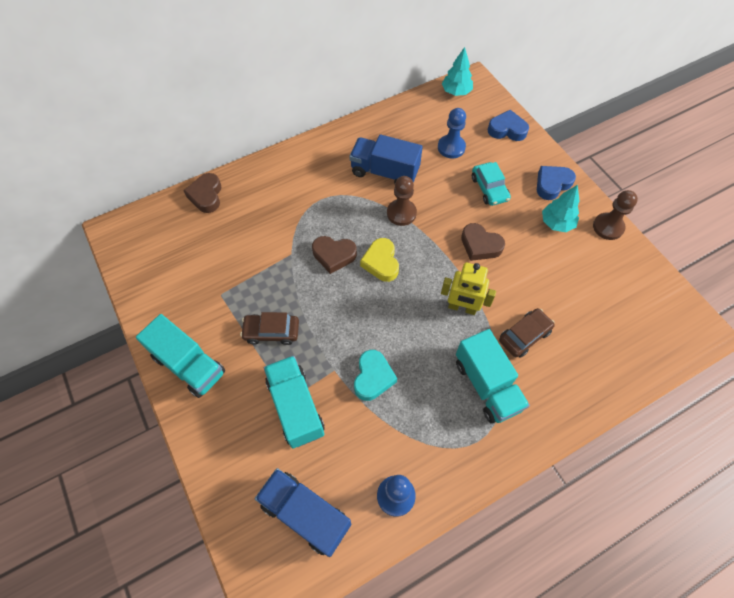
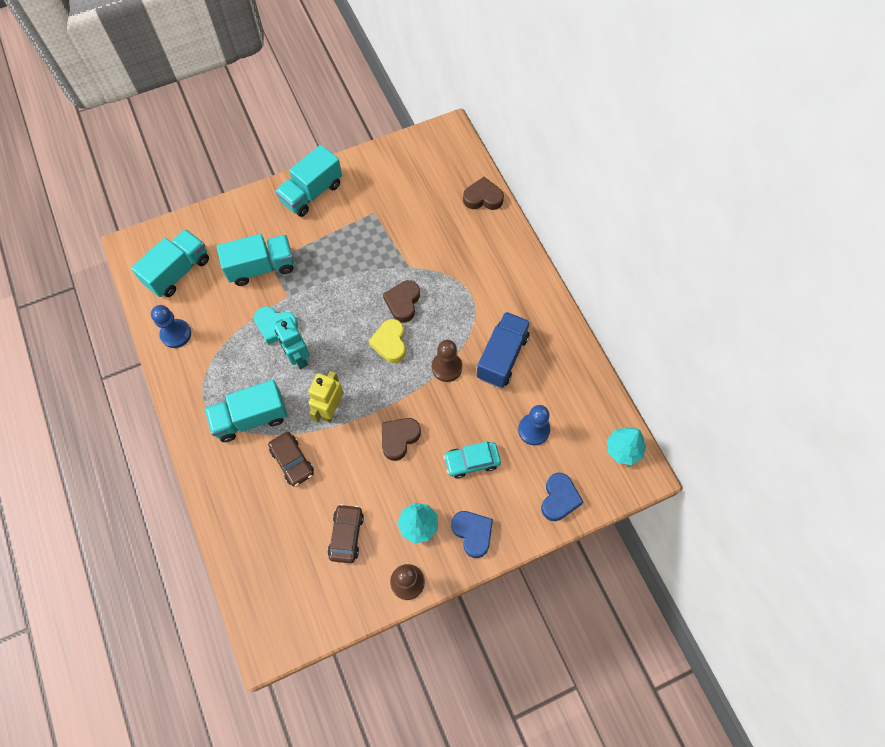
camera: 95 degrees right, 5 degrees up
(271, 332) = (331, 251): brown car -> brown car (346, 535)
(305, 514) = (178, 272): blue truck -> turquoise truck
(381, 262) = (390, 343): yellow heart -> yellow heart turned 90 degrees counterclockwise
(408, 348) = (298, 357): none -> turquoise robot

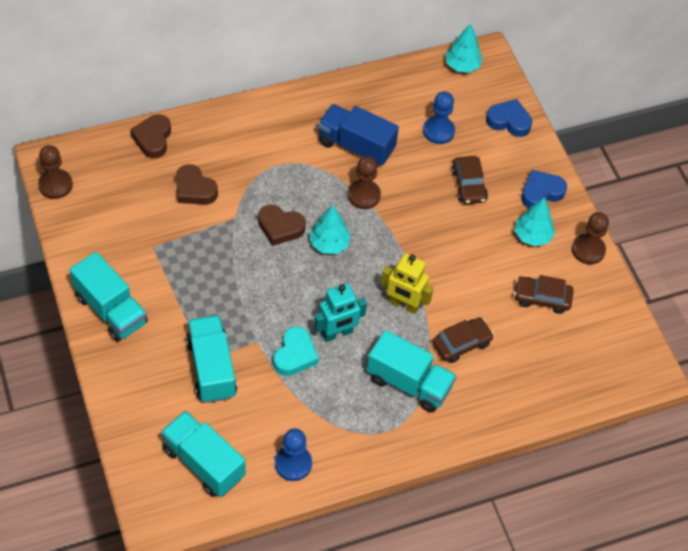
camera: 90 degrees left, 10 degrees down
(251, 418) = (409, 383): turquoise truck -> turquoise truck turned 45 degrees counterclockwise
(390, 343) = (329, 244): yellow heart -> turquoise tree
(399, 438) = (441, 244): brown heart -> brown heart (194, 189)
(425, 139) = (55, 185): none -> brown pawn
(472, 461) = (469, 185): turquoise car -> brown car

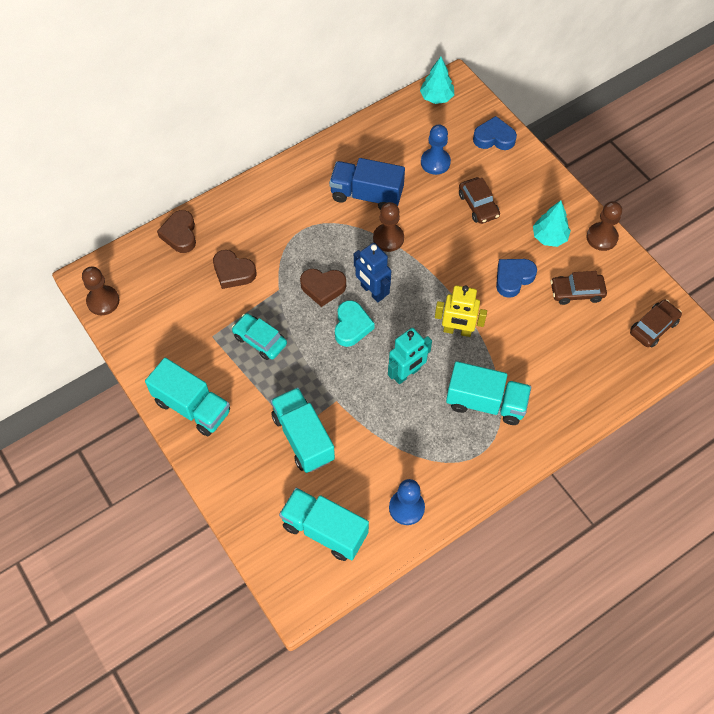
camera: 10 degrees left, 5 degrees up
(199, 263) = (260, 340): none -> turquoise car
(295, 355) = (375, 404): turquoise heart -> turquoise heart (352, 326)
(329, 244) = (372, 291): turquoise tree -> blue robot
(461, 343) = (520, 353): brown car -> brown car (653, 327)
(541, 193) = (543, 196): blue heart -> blue heart (513, 278)

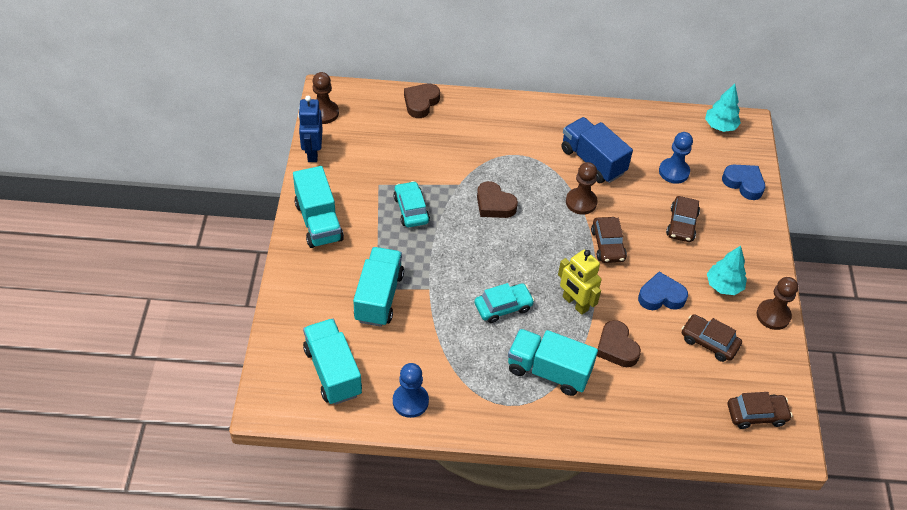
camera: 35 degrees right, 10 degrees down
(233, 272) = (436, 151): brown heart -> brown heart (616, 347)
(352, 326) = (491, 245): turquoise heart -> none
(372, 291) = (531, 231): blue robot -> blue robot (312, 153)
(407, 373) = (503, 307): turquoise robot -> turquoise car
(439, 262) = (607, 245): none -> brown car
(485, 402) = (548, 371): turquoise truck -> turquoise truck turned 150 degrees clockwise

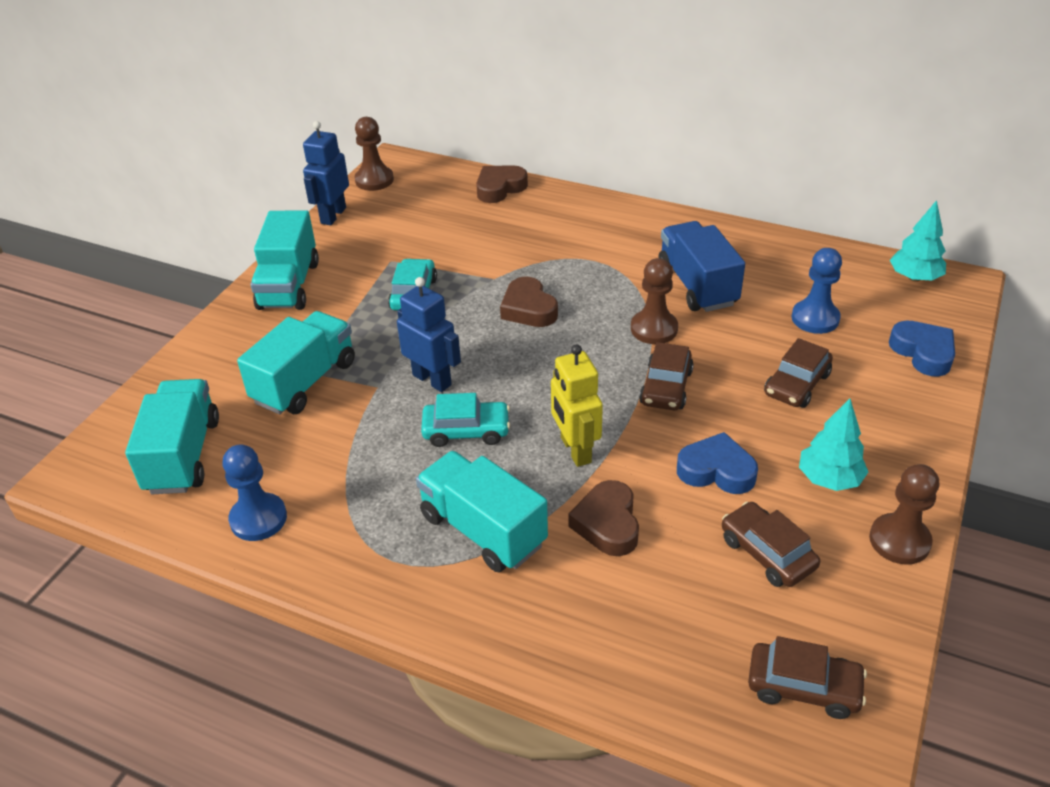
camera: 25 degrees right, 10 degrees down
(461, 275) = (432, 380): none -> blue robot

